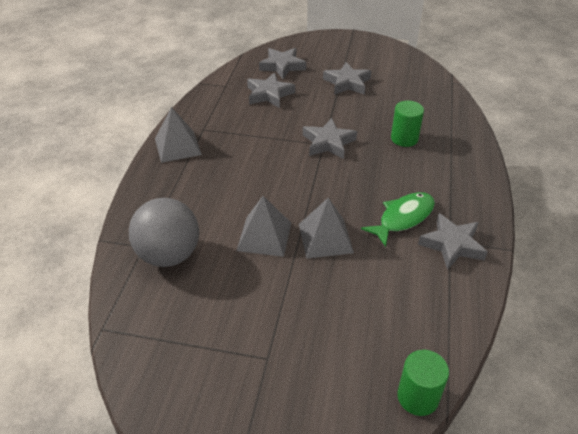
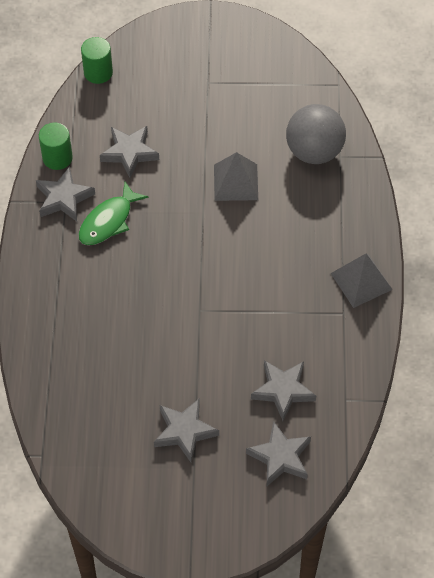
camera: 170 degrees right, 15 degrees up
(325, 238) = (179, 188): grey pyramid -> none
(328, 143) = (194, 313): grey star -> grey star (129, 153)
(404, 138) = (107, 333): green cylinder -> green cylinder (57, 158)

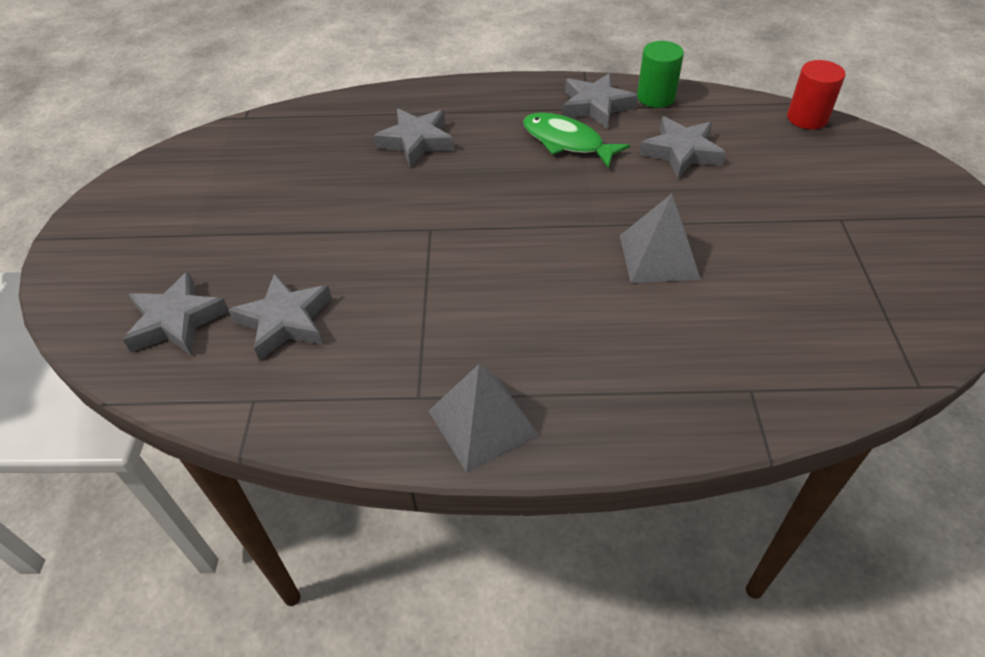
camera: 90 degrees right, 10 degrees down
(98, 72) = (807, 118): green cylinder -> red cylinder
(184, 431) = (245, 223): grey star -> grey star (416, 141)
(314, 151) = (749, 352): grey ball -> none

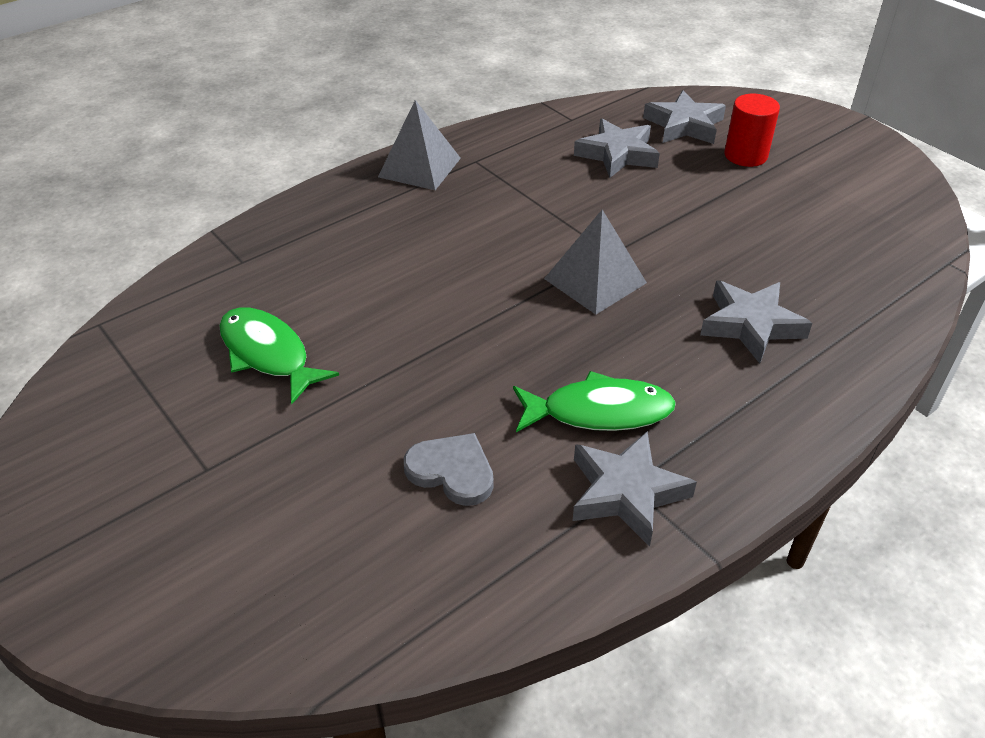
camera: 140 degrees right, 5 degrees down
(656, 97) = (564, 562): green cylinder -> none
(659, 256) = (384, 327): grey pyramid -> grey pyramid (595, 281)
(681, 152) = (452, 471): grey star -> grey heart
(765, 278) = (268, 354): none -> green fish
(807, 118) = (310, 651): red cylinder -> red cylinder (745, 155)

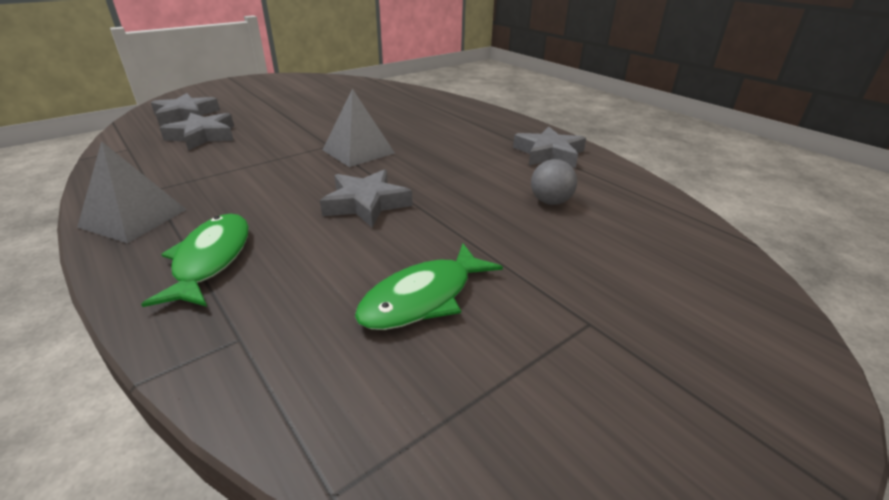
camera: 90 degrees left, 10 degrees down
(452, 471) = (550, 202): grey heart -> grey ball
(599, 411) = (487, 157): green fish -> green fish (210, 260)
(745, 155) = (242, 104): red cylinder -> none
(751, 325) = (413, 117): grey star -> grey star (366, 204)

